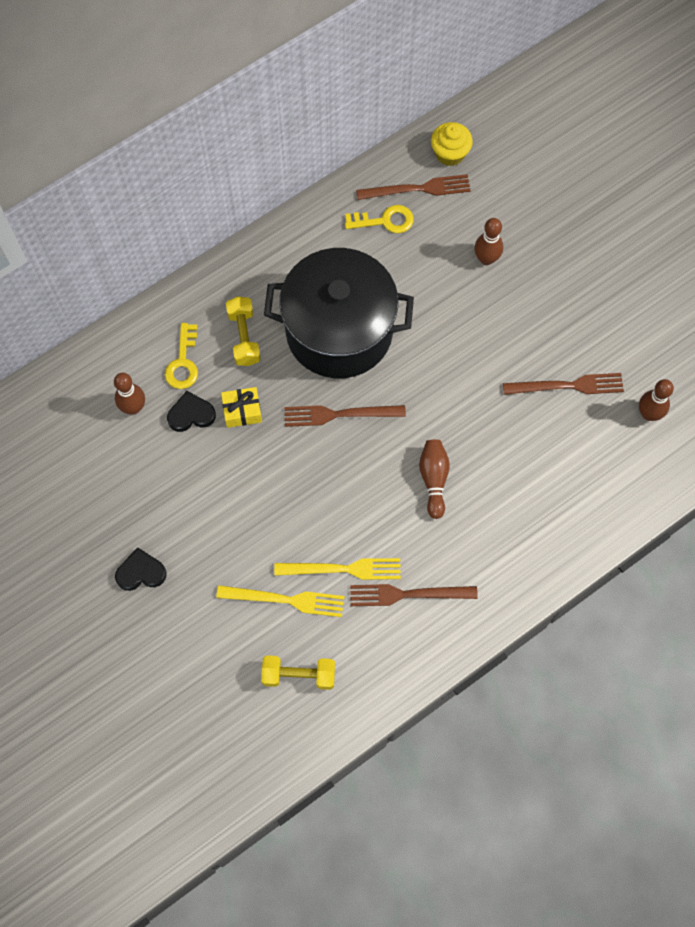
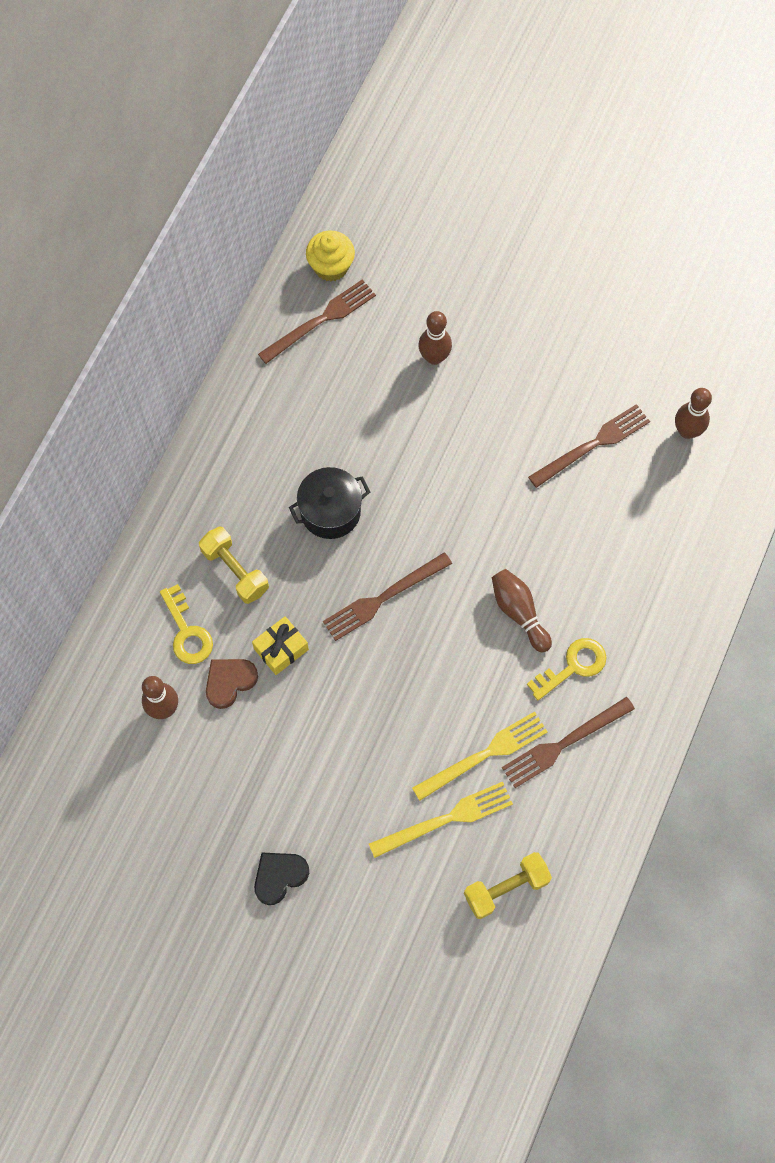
camera: 30 degrees left, 0 degrees up
(191, 414) = (229, 682): black heart -> brown heart
(339, 331) = (330, 512): black pot -> black pot, size x0.48
(385, 221) = (307, 371): yellow key -> yellow key (573, 666)

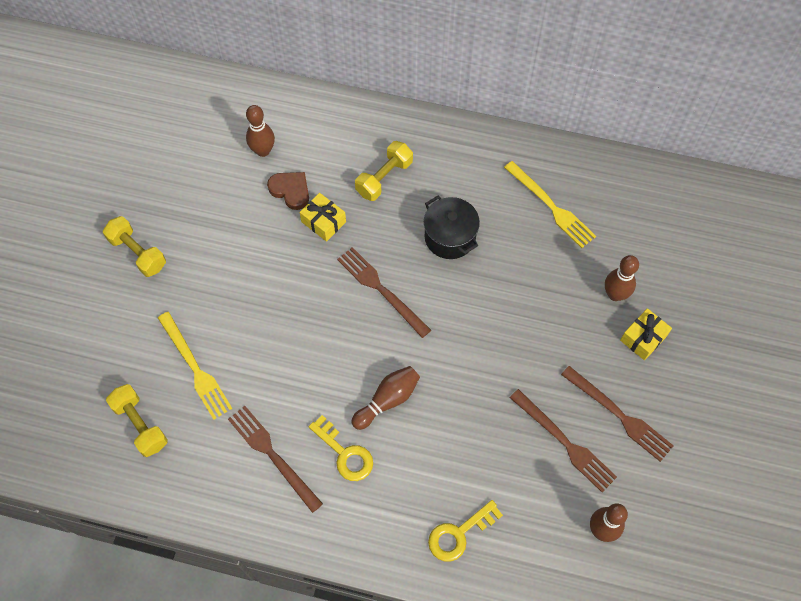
camera: 80 degrees right, 5 degrees down
(187, 632) = (327, 154): yellow key -> yellow key (459, 534)
(279, 876) = (138, 253): black heart -> yellow dumbbell
(320, 320) = (624, 200): brown fork -> brown fork (619, 415)
(331, 266) = (677, 199): yellow cupcake -> none
(484, 755) = (254, 390): yellow fork -> yellow fork (551, 206)
(490, 342) = (643, 338): none -> yellow gift

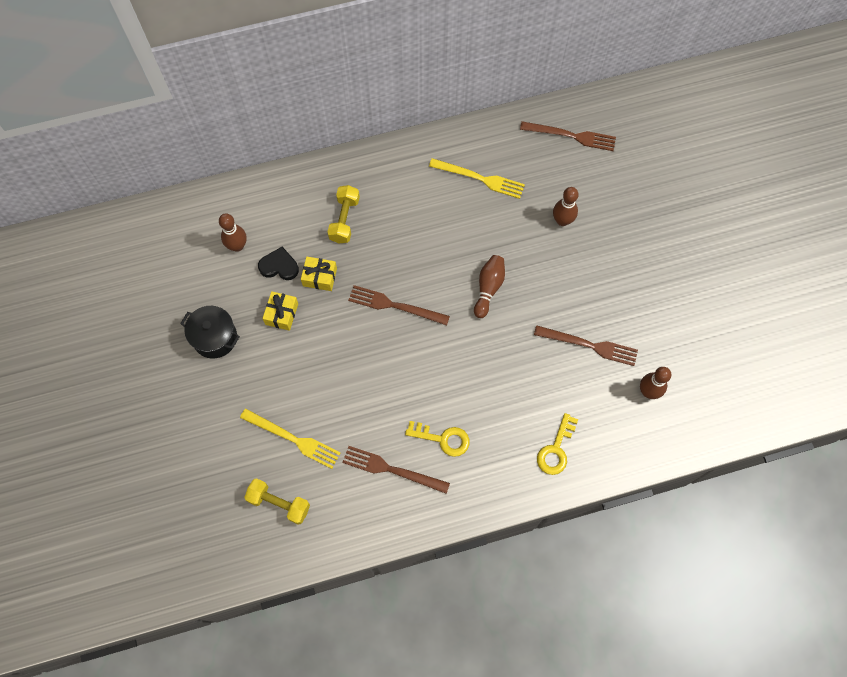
camera: 30 degrees left, 5 degrees up
(138, 253) = (190, 377): yellow dumbbell -> none
(290, 191) = (279, 266): brown heart -> black heart
(387, 400) = (449, 384): brown bowling pin -> brown bowling pin (488, 288)
(450, 237) = (421, 240): black pot -> black pot (215, 338)
(619, 415) = (614, 306): brown fork -> brown fork (571, 136)
(643, 338) = (599, 242): yellow gift -> yellow gift (282, 314)

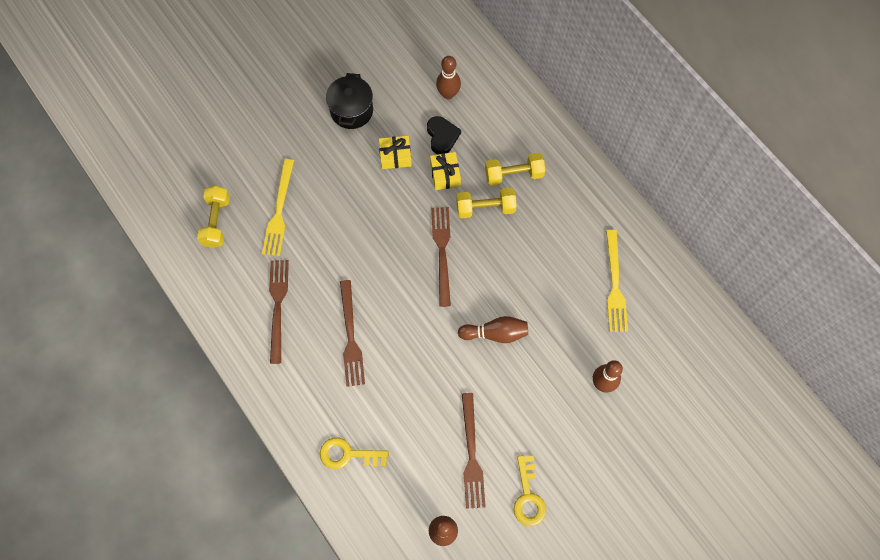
camera: 70 degrees right, 0 degrees up
(367, 254) = (485, 208): none -> yellow dumbbell
(443, 439) = (323, 342): yellow key -> yellow key (528, 496)
(571, 136) = (708, 361): brown fork -> brown fork (350, 337)

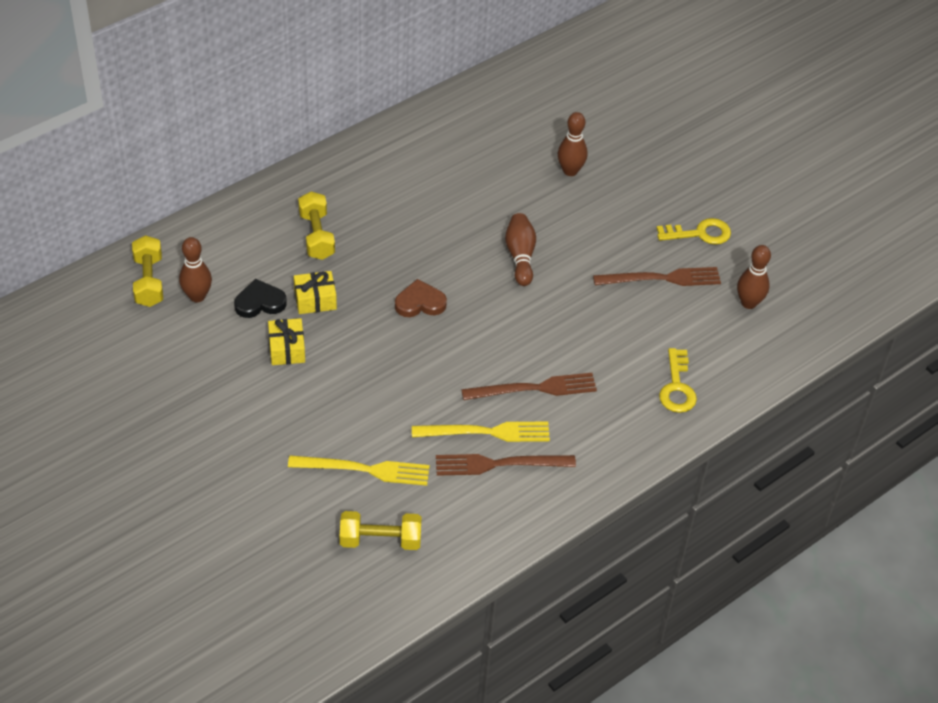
camera: 95 degrees left, 20 degrees down
(351, 111) = (215, 396): black pot -> none
(442, 252) = (420, 303): brown fork -> brown heart
(485, 208) = (361, 262): yellow dumbbell -> yellow dumbbell (149, 281)
(614, 285) = (456, 156): yellow fork -> yellow fork (486, 432)

